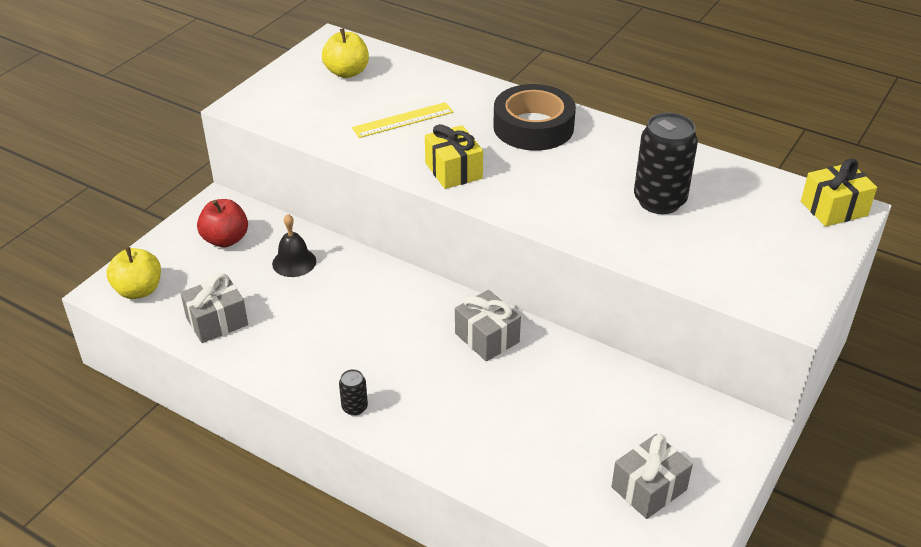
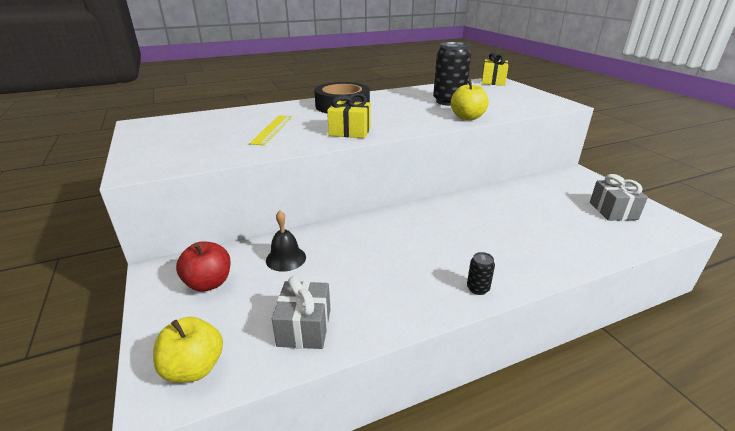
camera: 55 degrees left, 10 degrees down
(347, 72) = (185, 129): yellow apple -> yellow apple (467, 117)
(487, 338) = (450, 213): grey gift -> none

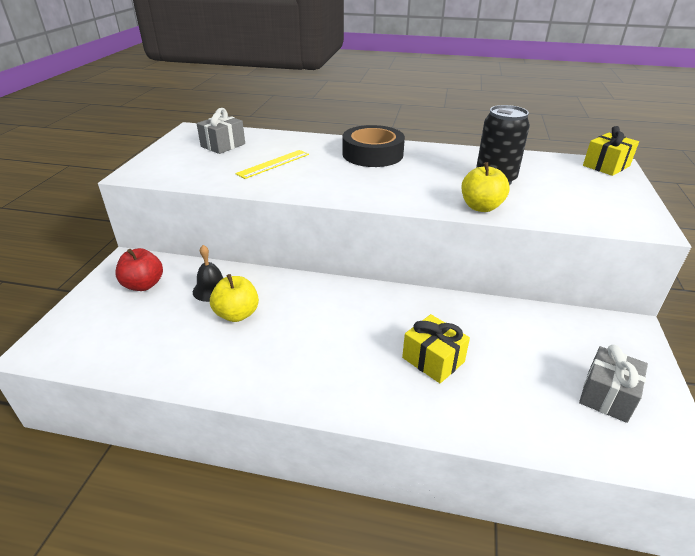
camera: 35 degrees right, 5 degrees up
(194, 368) = (71, 342): yellow apple -> yellow apple (237, 314)
(304, 327) = (158, 352): grey gift -> grey gift (223, 145)
(350, 131) = (333, 186): yellow gift -> yellow gift (433, 360)
(477, 288) = (322, 395): black can -> none

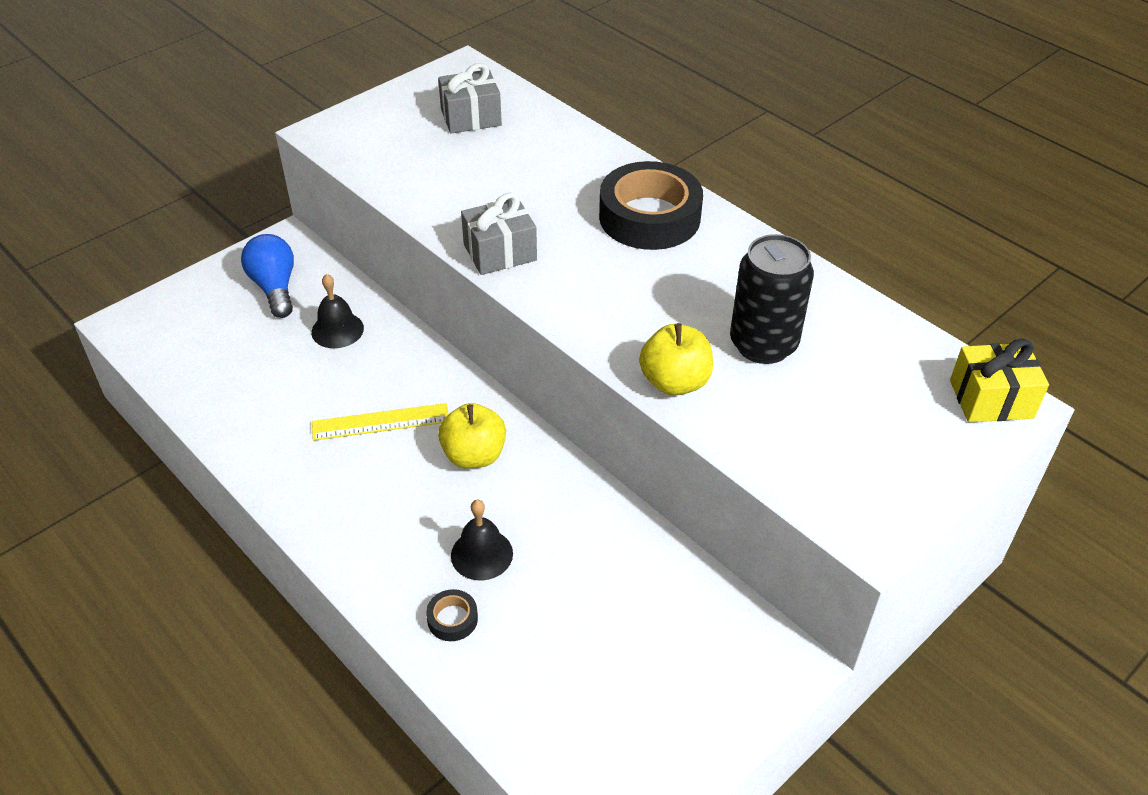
camera: 35 degrees right, 10 degrees up
(143, 285) = (275, 287): red apple -> blue light bulb
(237, 314) = (334, 378): yellow apple -> yellow apple (474, 455)
(273, 164) = (497, 181): yellow ruler -> yellow ruler (380, 422)
(433, 360) = (482, 554): yellow gift -> black bell
(460, 403) = (452, 619): none -> black tape
(607, 395) = (629, 715): grey gift -> grey gift (500, 252)

